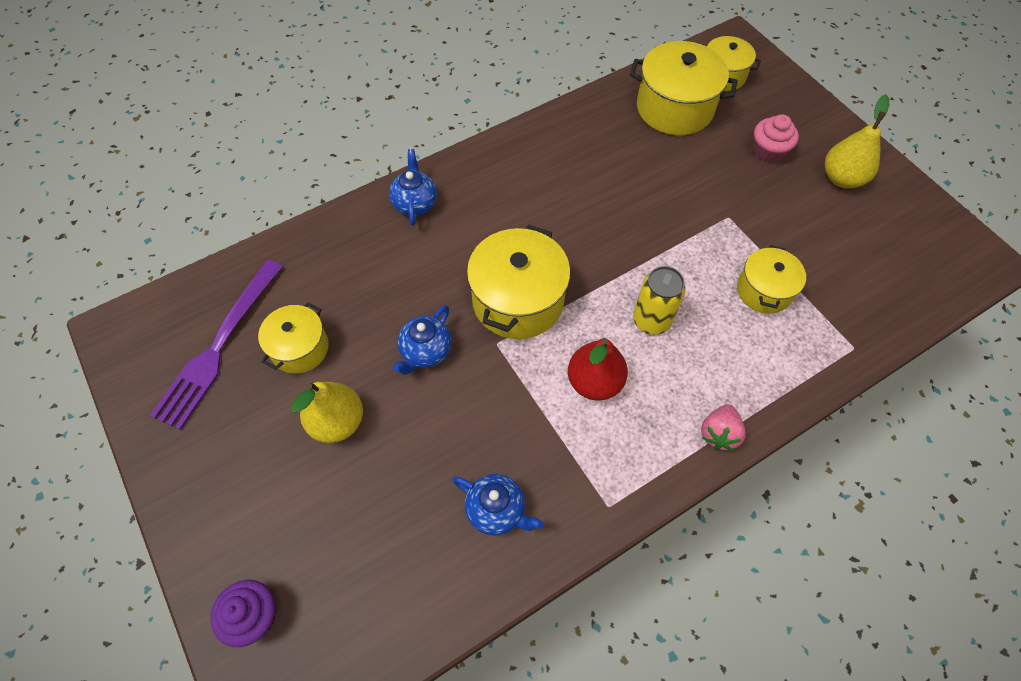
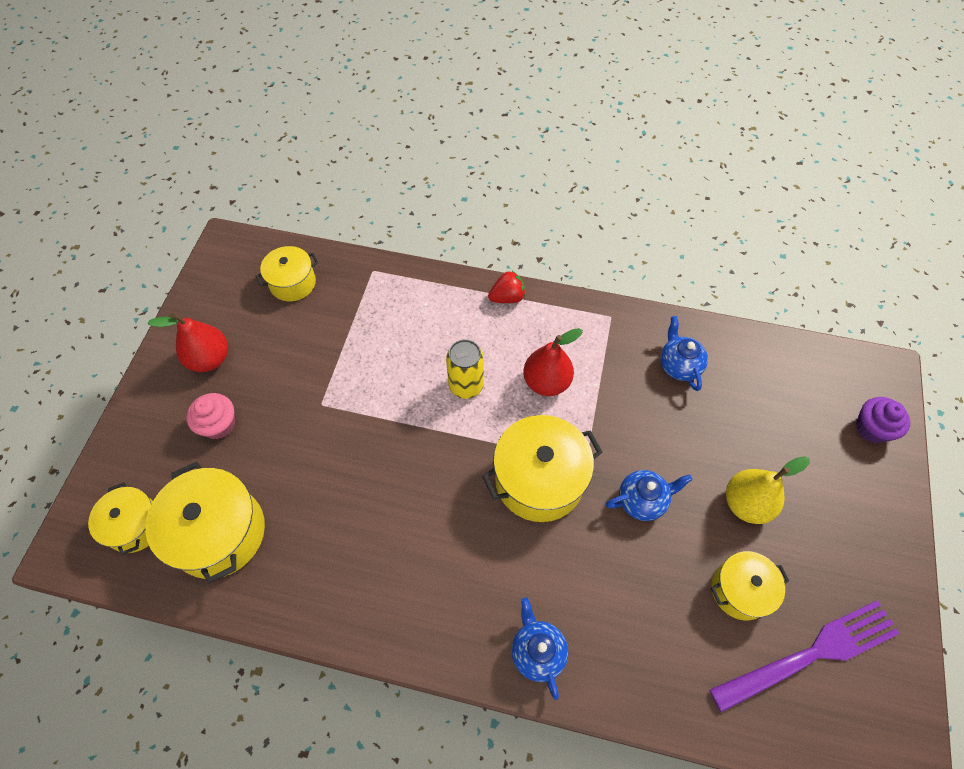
camera: 135 degrees left, 0 degrees up
(415, 203) = (537, 651): blue teapot -> blue teapot turned 120 degrees clockwise
(719, 433) = (507, 297): pink strawberry -> red strawberry
(764, 290) = (373, 340): yellow pot -> yellow pot (292, 283)
(842, 178) = (210, 359): yellow pear -> red pear

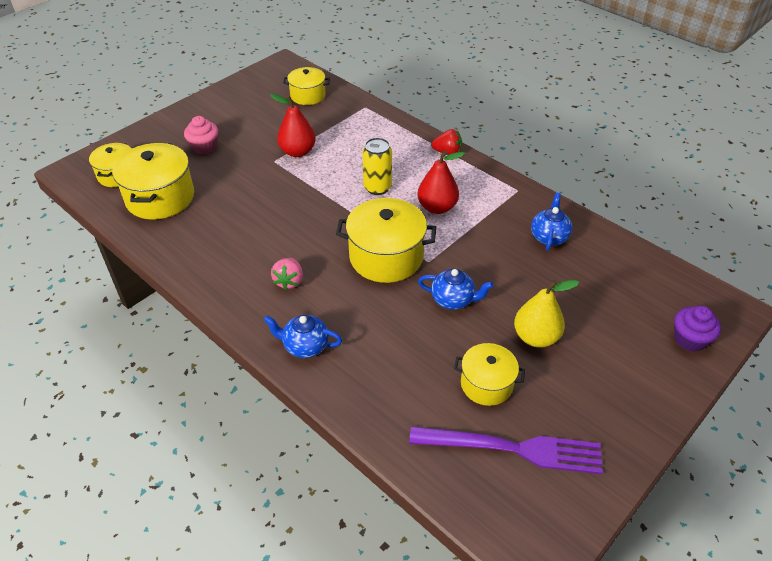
camera: 30 degrees right, 15 degrees down
(210, 359) = (226, 114): red pear -> red pear (297, 152)
(460, 572) = (289, 281): none -> pink strawberry
(537, 651) = (305, 346): blue teapot -> blue teapot turned 90 degrees counterclockwise

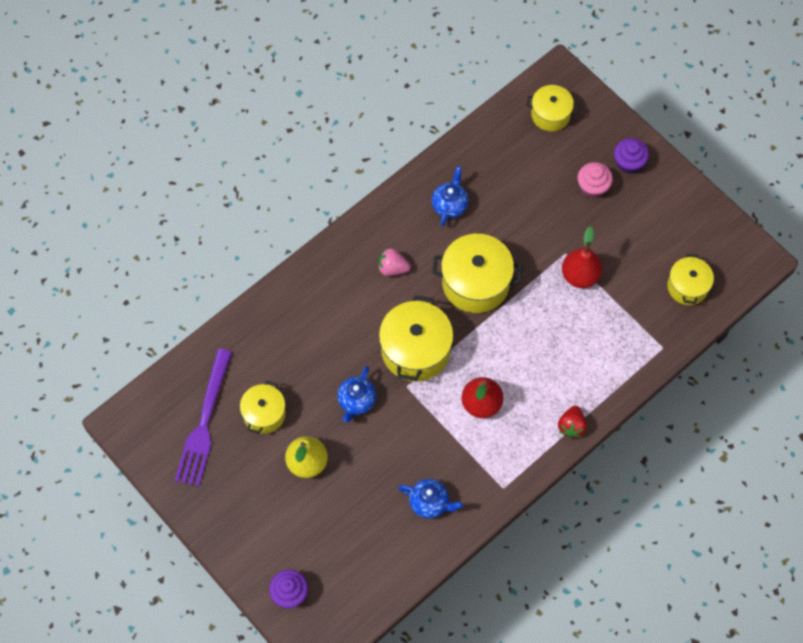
camera: 95 degrees right, 20 degrees up
(160, 198) = (513, 155): yellow pot -> yellow pot (475, 283)
(182, 127) = (629, 163): none -> purple cupcake
(305, 346) = (318, 280): blue teapot -> blue teapot (450, 205)
(377, 187) = (516, 350): yellow can -> none

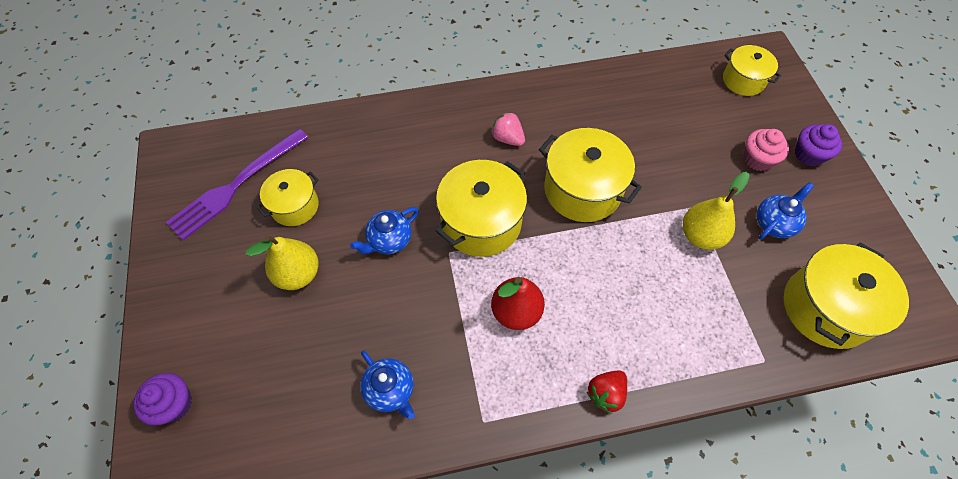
camera: 30 degrees right, 5 degrees down
(450, 205) = (598, 111): blue teapot -> blue teapot (774, 223)
(580, 275) = (701, 235): red pear -> yellow pear
(687, 287) = (826, 308): yellow pot -> yellow pot, size x1.64

